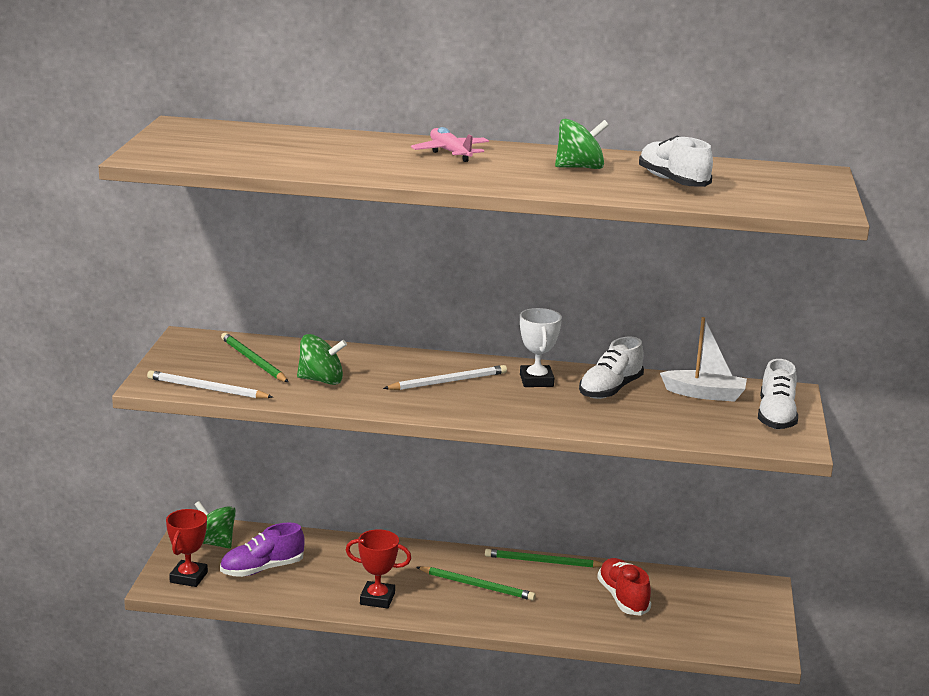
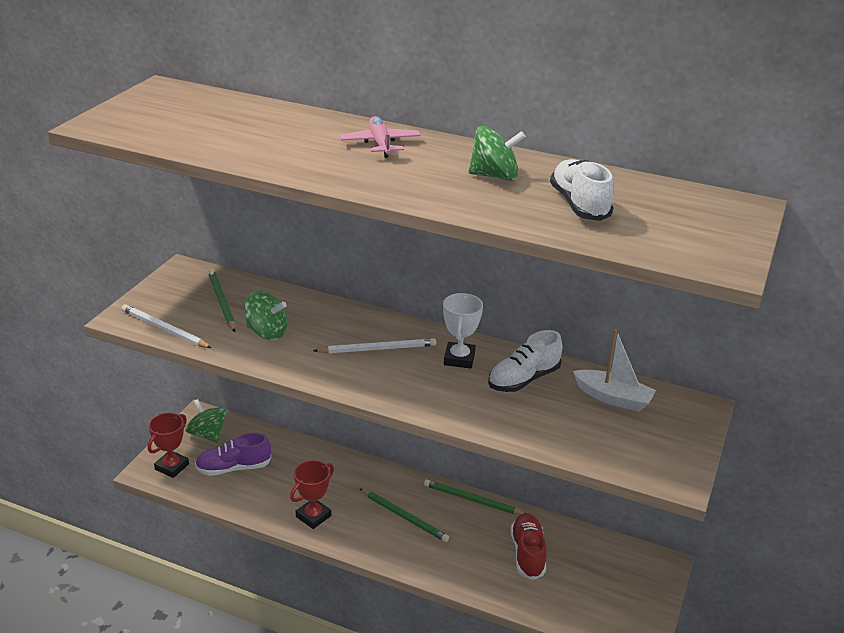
camera: 15 degrees right, 10 degrees up
(377, 599) = (313, 516): red trophy -> red trophy turned 75 degrees counterclockwise
(776, 416) = (672, 438): white shoe -> none

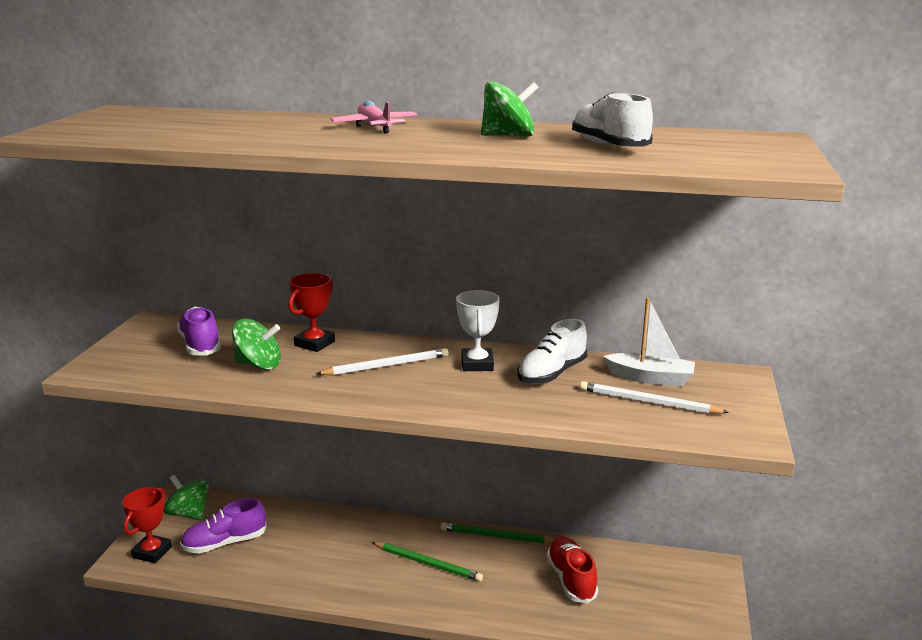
camera: 10 degrees left, 10 degrees down
(164, 329) = (139, 375): white pencil -> white pencil (648, 402)
(222, 302) = (200, 345): green pencil -> purple shoe
(313, 516) = (326, 578): red trophy -> red trophy (314, 343)

